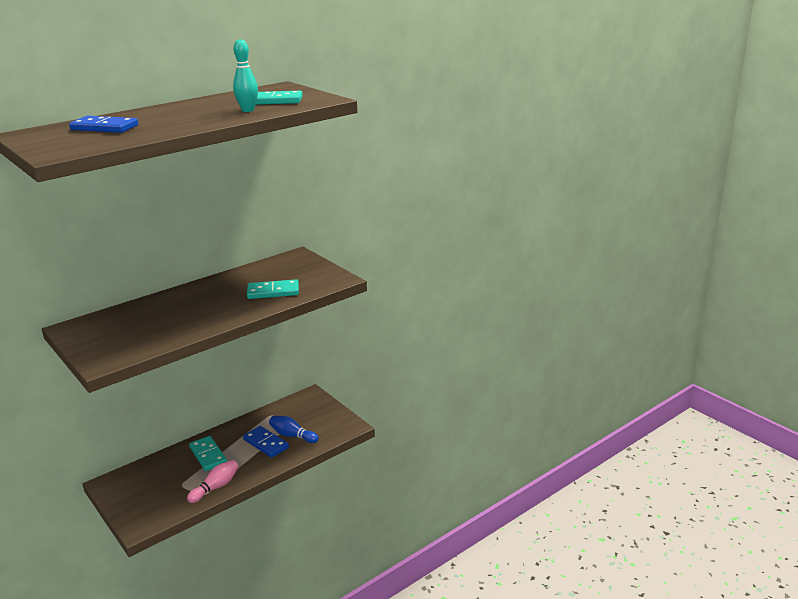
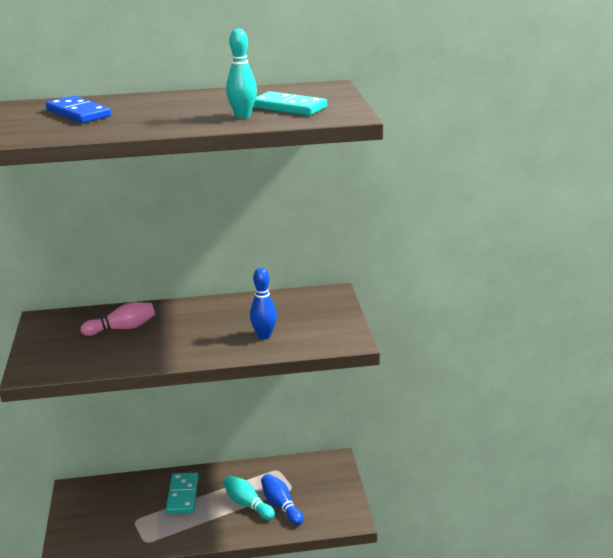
camera: 30 degrees right, 0 degrees up
(216, 487) = (163, 538): pink bowling pin -> pink bowling pin (122, 328)
(266, 443) = (247, 504): blue domino -> turquoise bowling pin
(273, 292) = (264, 336): turquoise domino -> blue bowling pin

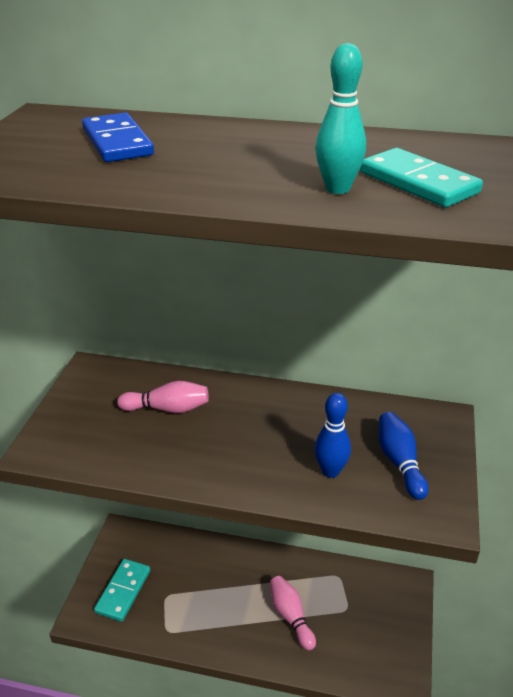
camera: 20 degrees right, 10 degrees up
(182, 495) = (226, 578): turquoise domino -> turquoise domino (123, 591)
(247, 504) = (291, 616): turquoise bowling pin -> pink bowling pin
(281, 506) = (327, 632): blue bowling pin -> blue bowling pin (399, 462)

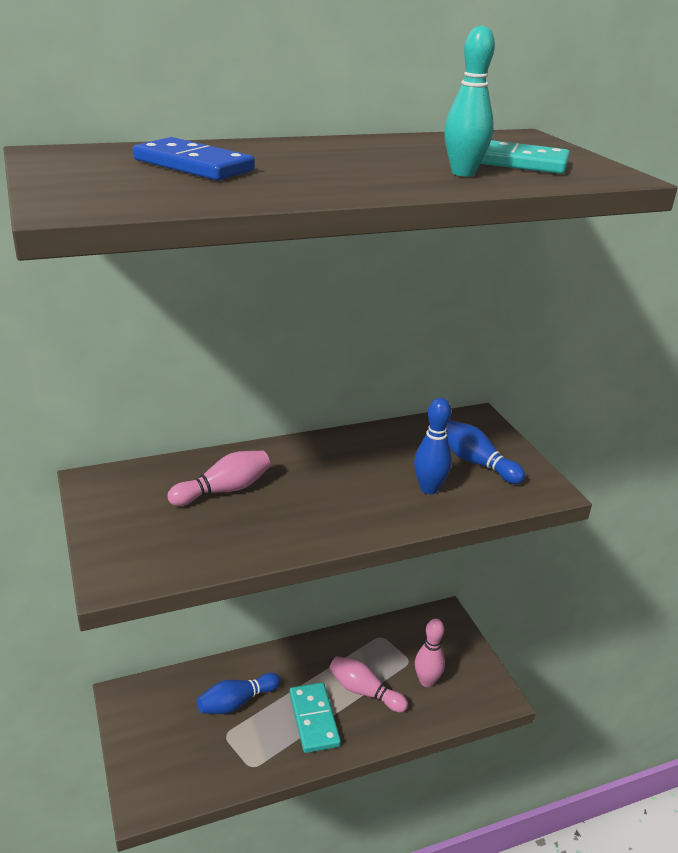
camera: 35 degrees left, 5 degrees down
(123, 591) = (173, 753): turquoise domino -> turquoise domino (313, 719)
(190, 575) = (236, 702): none -> blue bowling pin
(349, 634) = (426, 681): none -> pink bowling pin

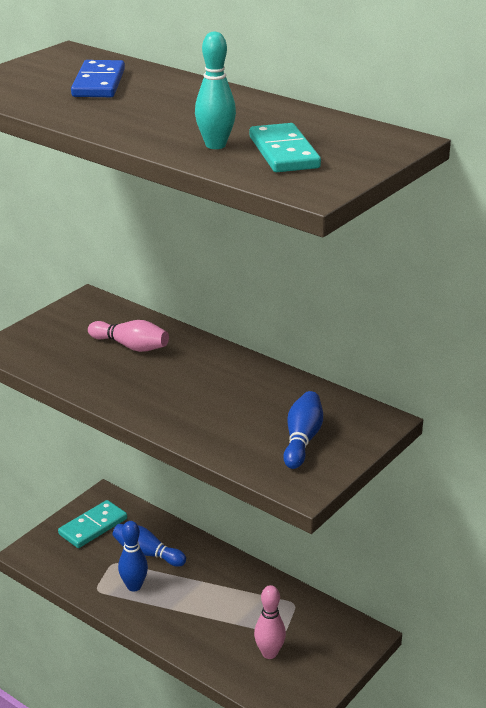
camera: 60 degrees right, 0 degrees up
(313, 719) = (167, 602): turquoise domino -> turquoise domino (93, 526)
(364, 691) = (221, 619): pink bowling pin -> none
(429, 489) = (233, 428): blue bowling pin -> blue bowling pin (134, 586)

